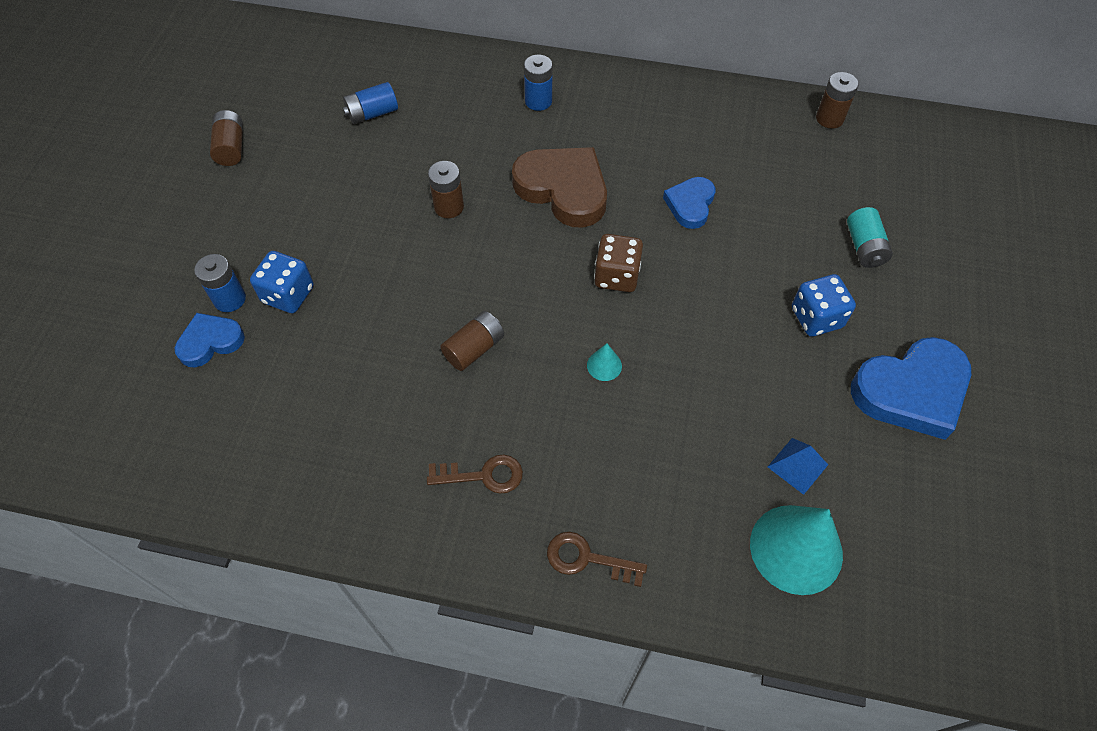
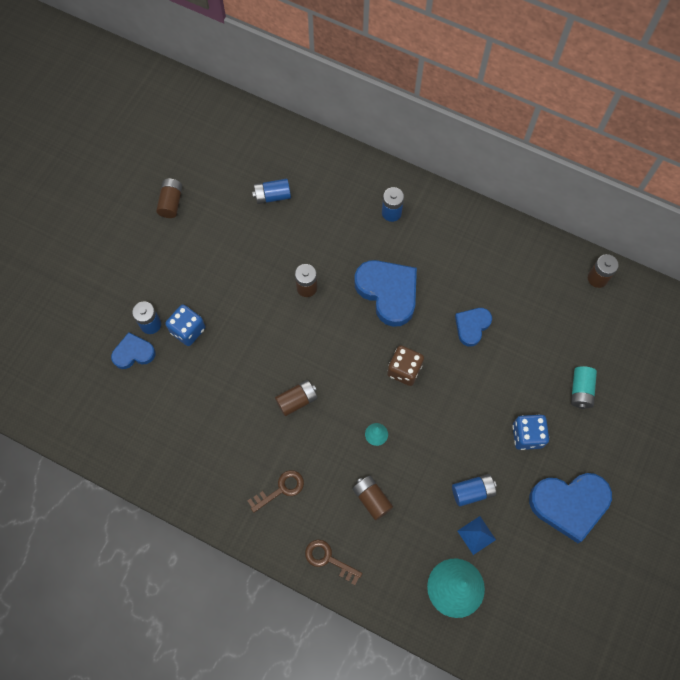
camera: 15 degrees right, 10 degrees up
(483, 475) = (281, 489): brown key -> brown key turned 45 degrees counterclockwise
(563, 189) = (388, 292): brown heart -> blue heart
(626, 454) = (371, 499): none -> brown battery
(769, 408) = (472, 491): none -> blue battery

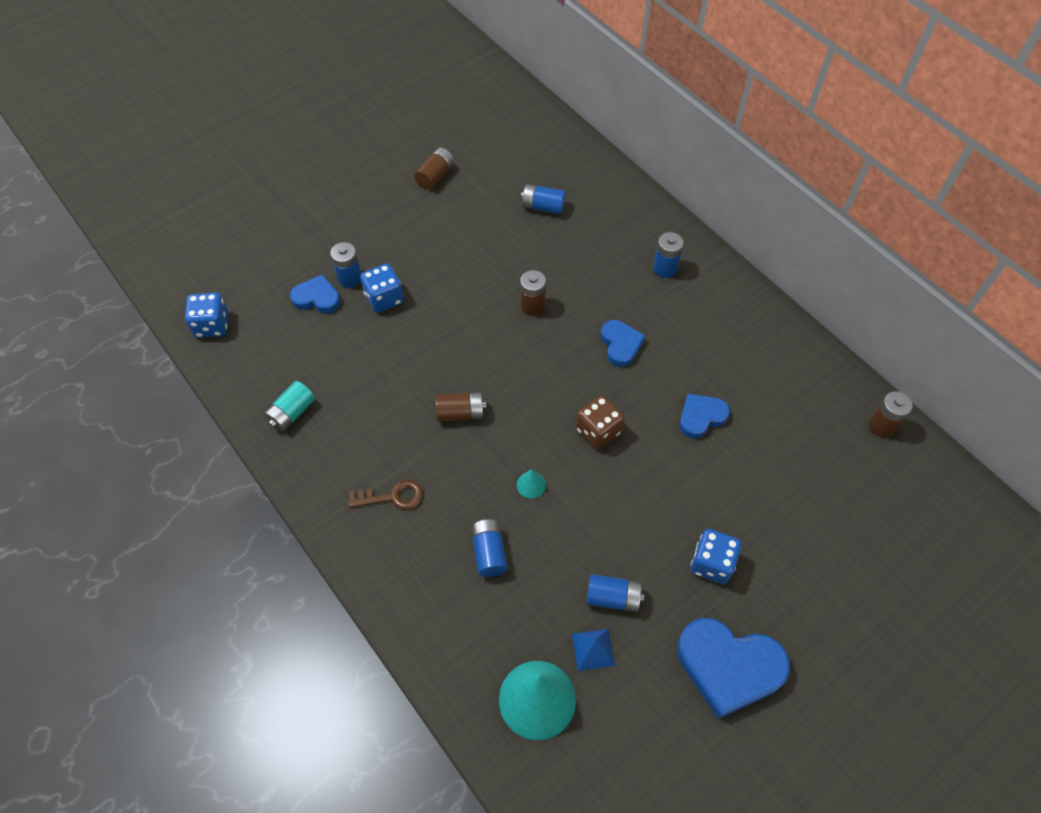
camera: 25 degrees right, 10 degrees down
(61, 413) = (212, 325): none -> blue dice
(328, 559) = (404, 596): brown key -> none
(371, 499) = (489, 552): brown battery -> blue battery
(388, 292) = (620, 345): blue heart -> blue heart, size x0.57
(581, 390) = (804, 541): turquoise battery -> turquoise battery (292, 413)

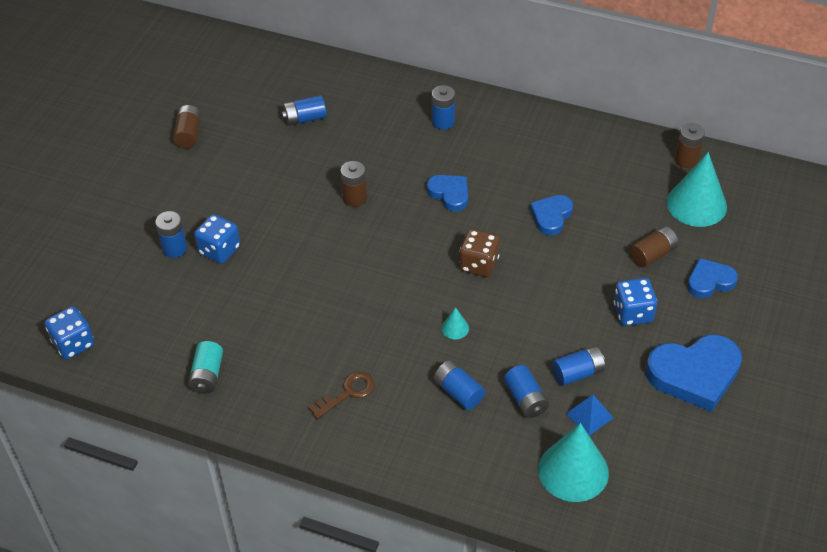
camera: 30 degrees left, 10 degrees down
(317, 298) = (156, 277): blue heart -> blue heart (709, 281)
(460, 413) = (356, 305): brown battery -> brown battery (652, 254)
(544, 596) = (525, 399): none -> blue battery
(859, 479) = (696, 204): none -> turquoise cone

